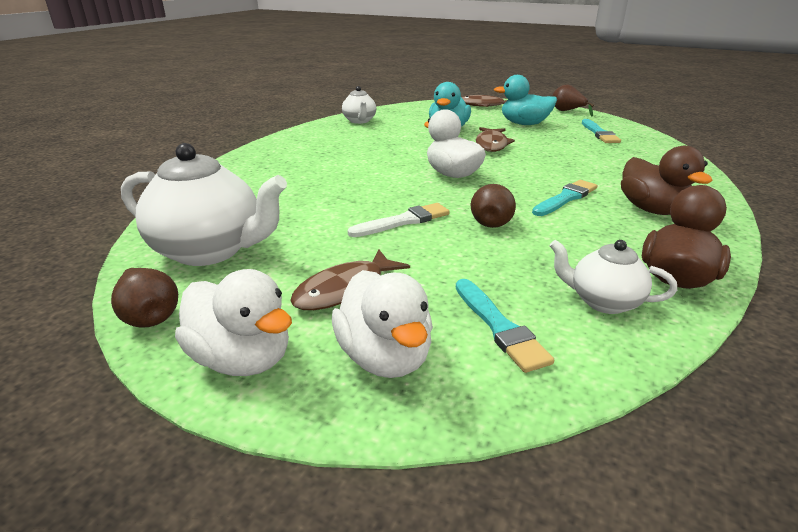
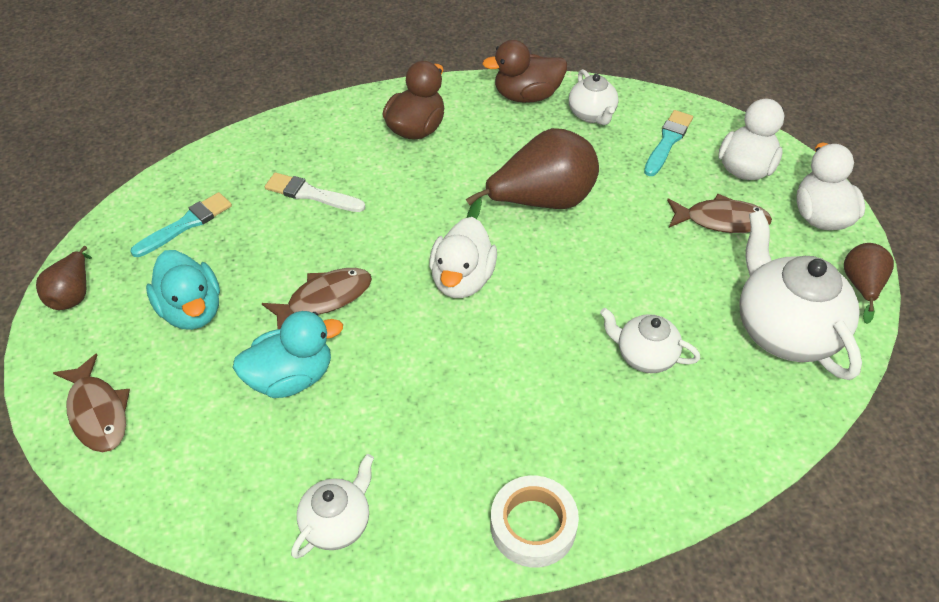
camera: 130 degrees left, 20 degrees up
(283, 144) = (533, 526): none -> white tape
(301, 197) = (644, 356): none -> white teapot
(403, 221) = (602, 252): white brush -> white brush (311, 194)
(492, 221) = (540, 202): brown pear -> brown pear, size x1.88
(566, 198) = (442, 180): turquoise brush -> none

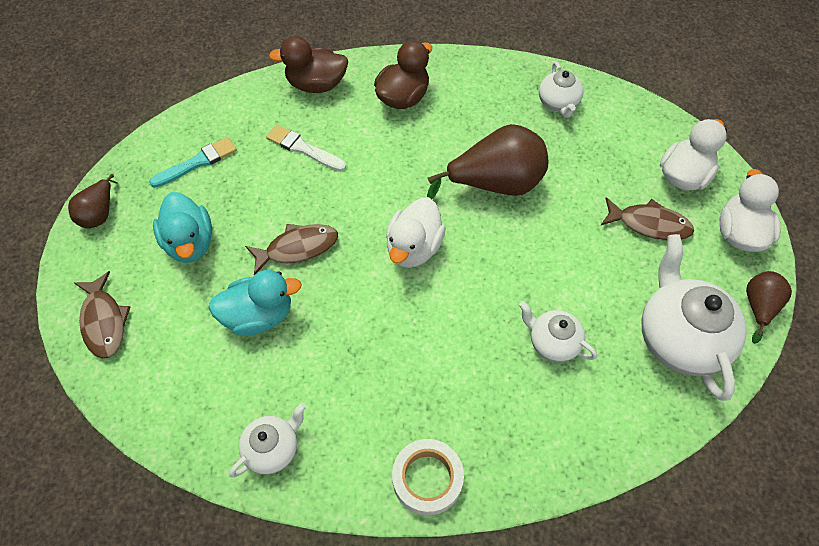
camera: 10 degrees right, 10 degrees up
(526, 96) = (505, 77): brown duck -> brown duck (316, 84)
(667, 141) = (619, 139): turquoise brush -> none

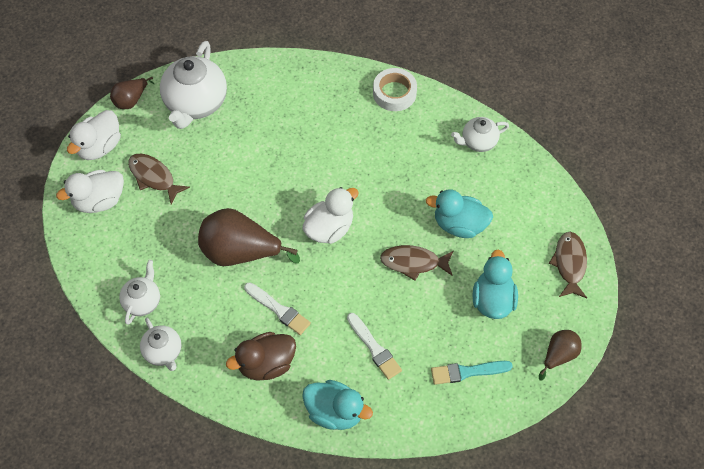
camera: 155 degrees left, 0 degrees up
(316, 84) = (335, 412): brown duck -> turquoise duck
(420, 146) = (278, 310): none -> white brush
(552, 342) = (275, 132): white teapot -> white teapot (163, 352)

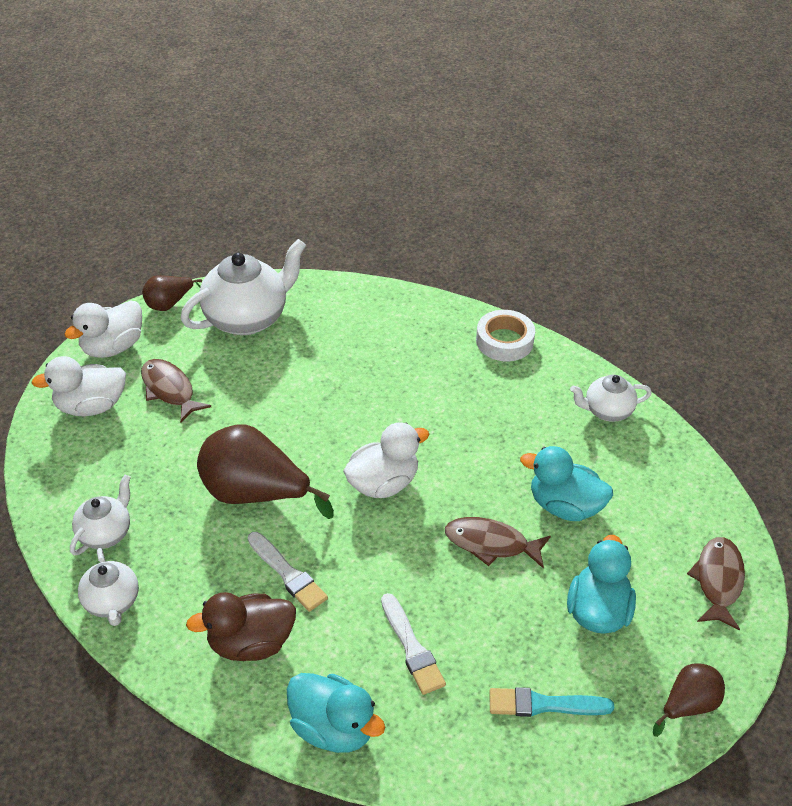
camera: 10 degrees right, 15 degrees down
(195, 103) = (248, 318): white teapot -> white teapot turned 150 degrees counterclockwise

